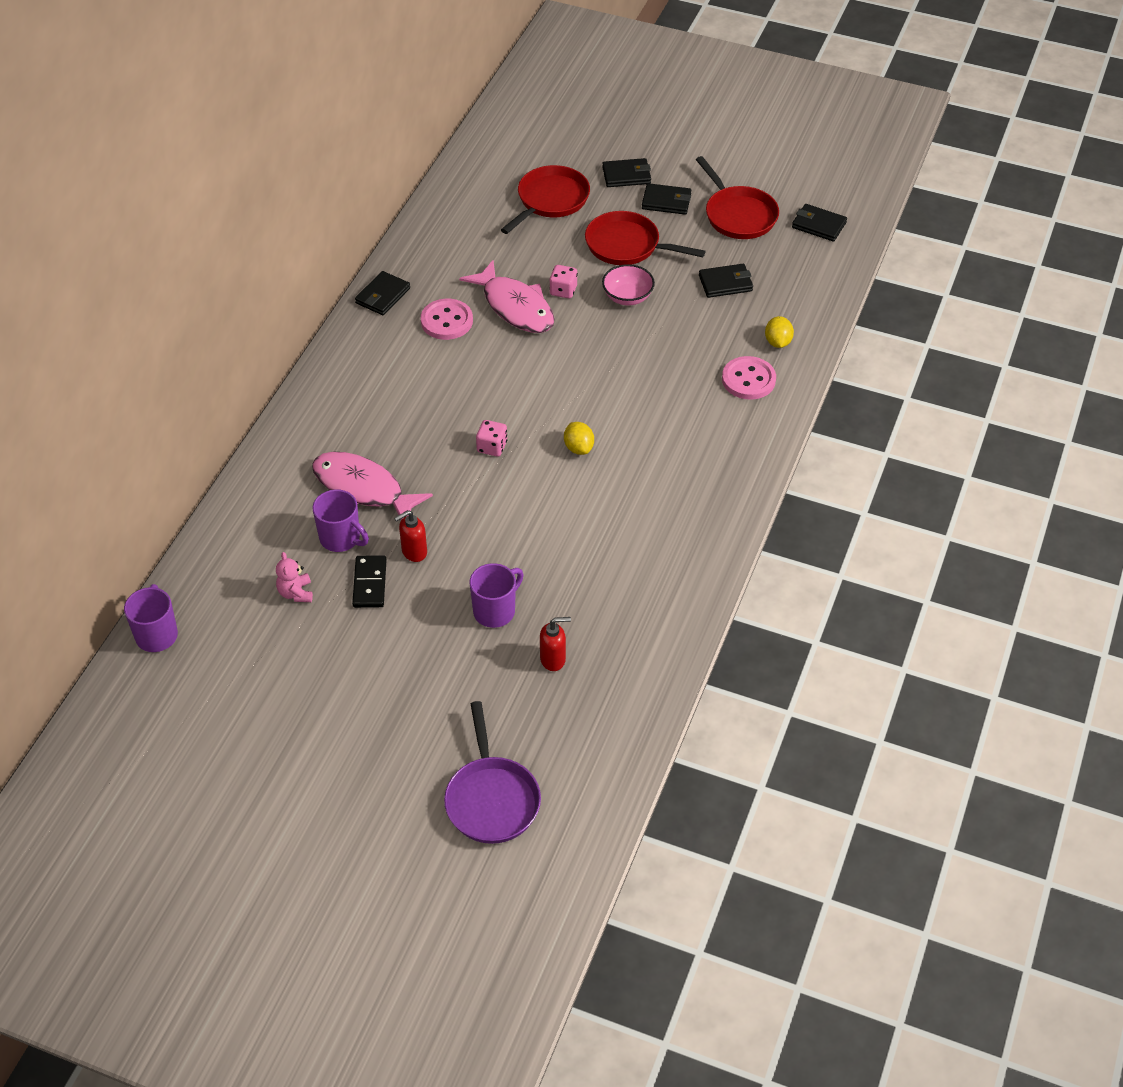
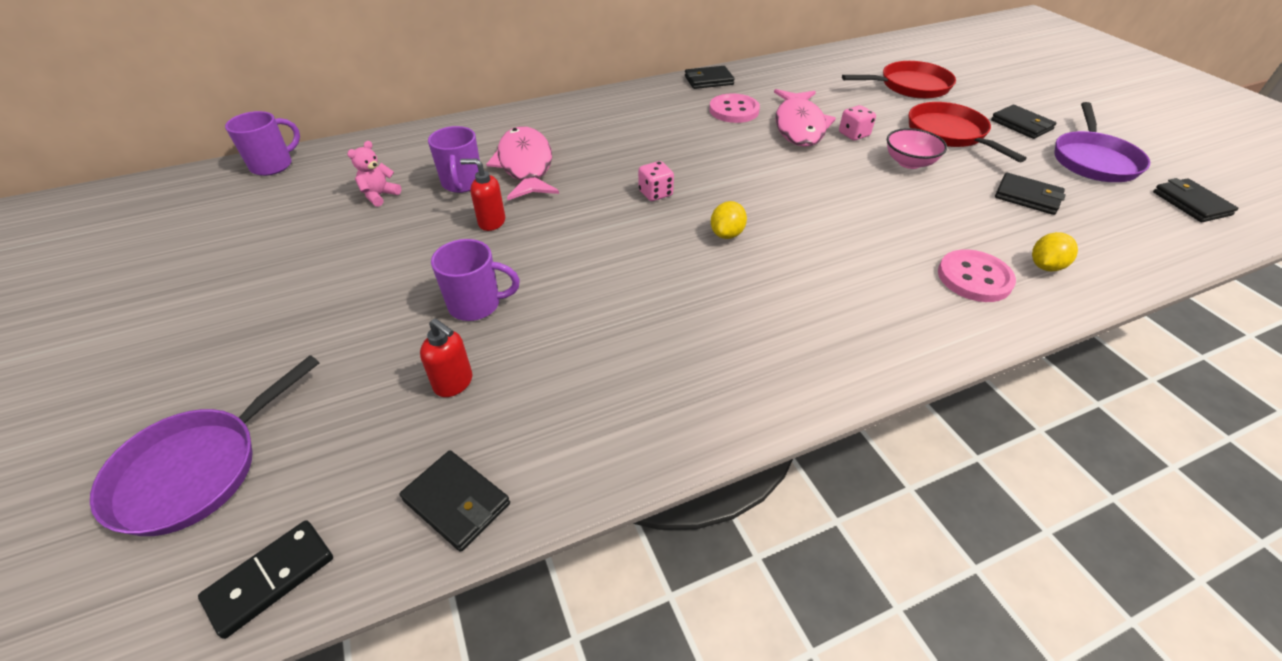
camera: 45 degrees right, 5 degrees down
(370, 583) = (430, 221): black domino -> black domino (271, 579)
(626, 175) = (998, 98): black wallet -> black wallet (456, 502)
(738, 215) = (1093, 160): red pan -> purple pan

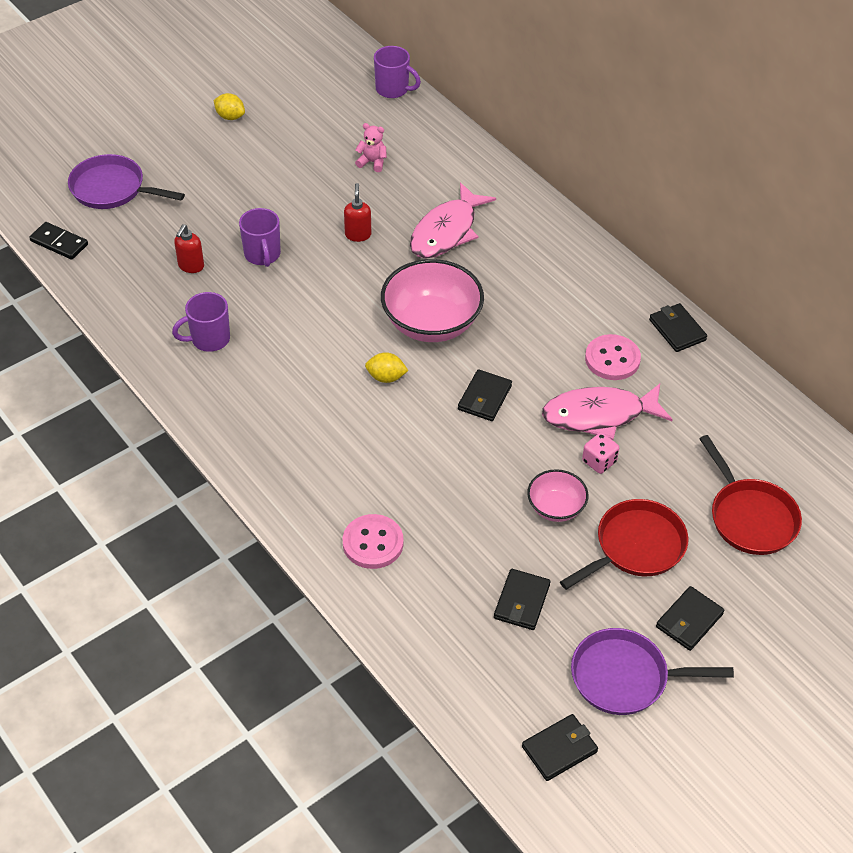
camera: 75 degrees right, 5 degrees up
(456, 502) = (110, 293): black wallet -> black wallet (484, 398)
(462, 183) = (405, 202): purple mug -> purple mug (209, 339)
(525, 165) = (446, 231): pink fish -> pink fish turned 150 degrees clockwise
(655, 193) = (431, 323): pink dice -> pink bowl
(1045, 266) = (405, 597): yellow lemon -> yellow lemon (230, 117)

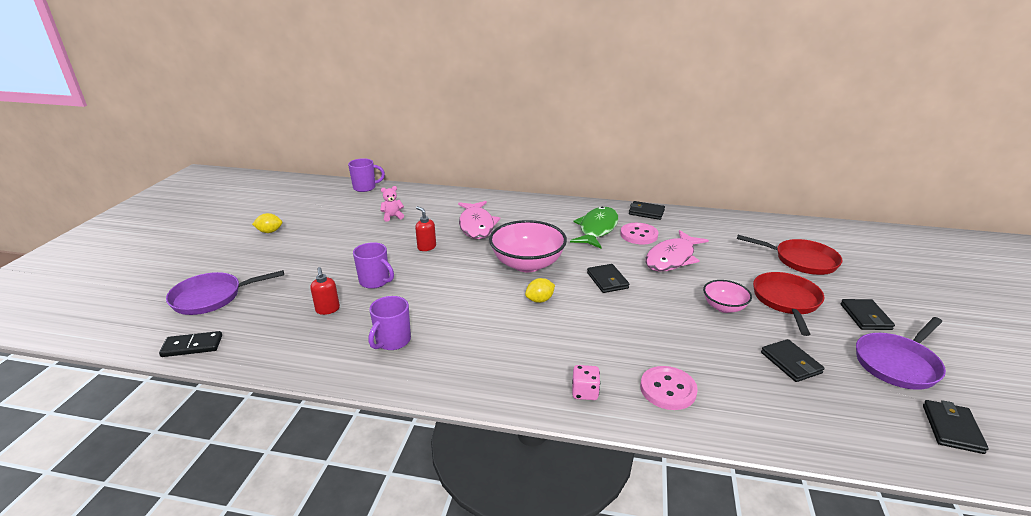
camera: 40 degrees left, 20 degrees down
(576, 319) = (597, 229): none -> green fish
(599, 461) = (706, 276): pink dice -> pink dice (585, 392)

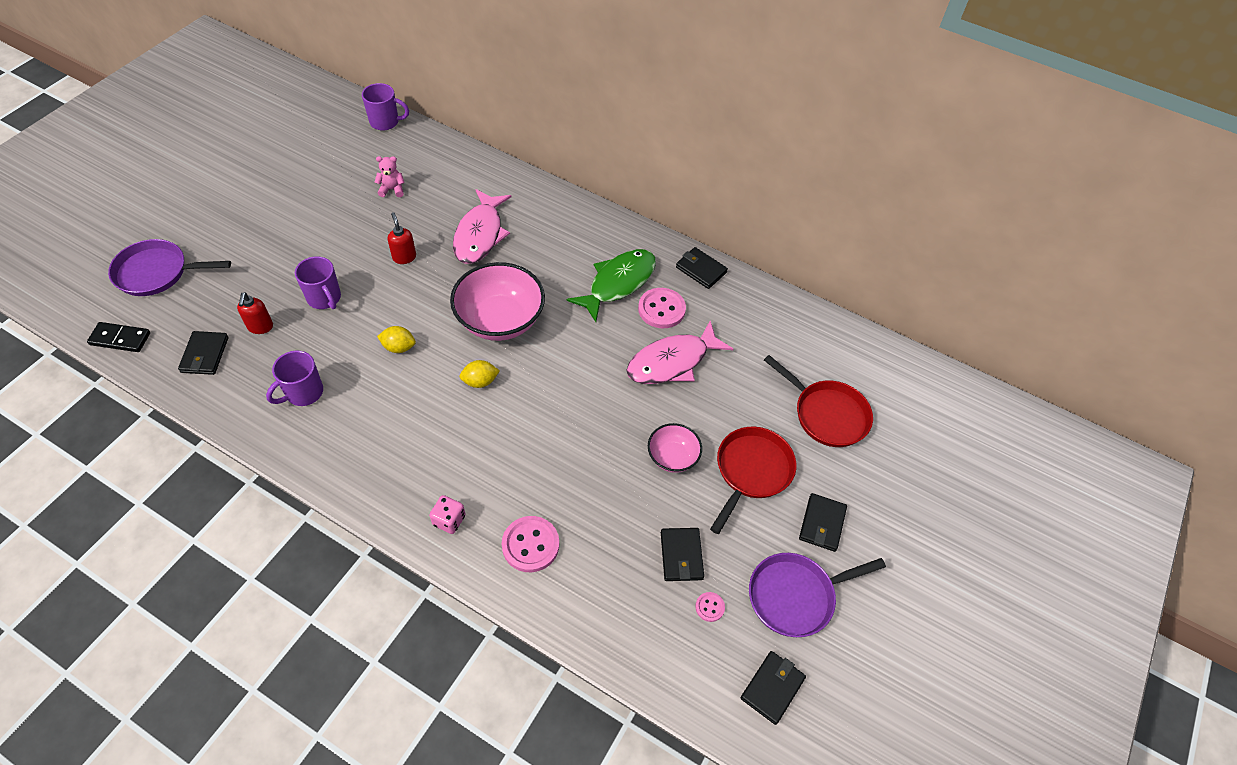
camera: 15 degrees right, 25 degrees up
(269, 232) = (247, 178): yellow lemon -> yellow lemon (399, 347)
(607, 280) = (572, 375): black wallet -> black wallet (205, 355)
(846, 389) = (709, 607): none -> pink button

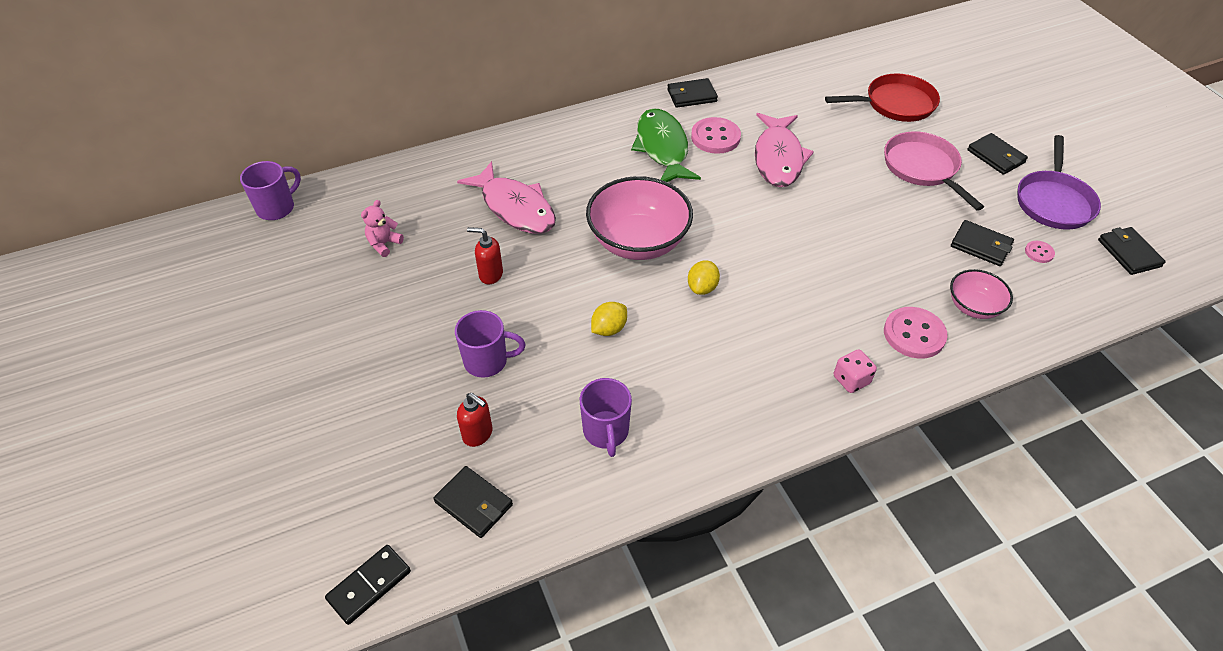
camera: 50 degrees left, 5 degrees down
(157, 273) = (293, 505): purple pan -> none
(672, 457) = (878, 204): pink bowl -> pink bowl (973, 307)
(751, 471) = (923, 168): red pan -> pink pan

